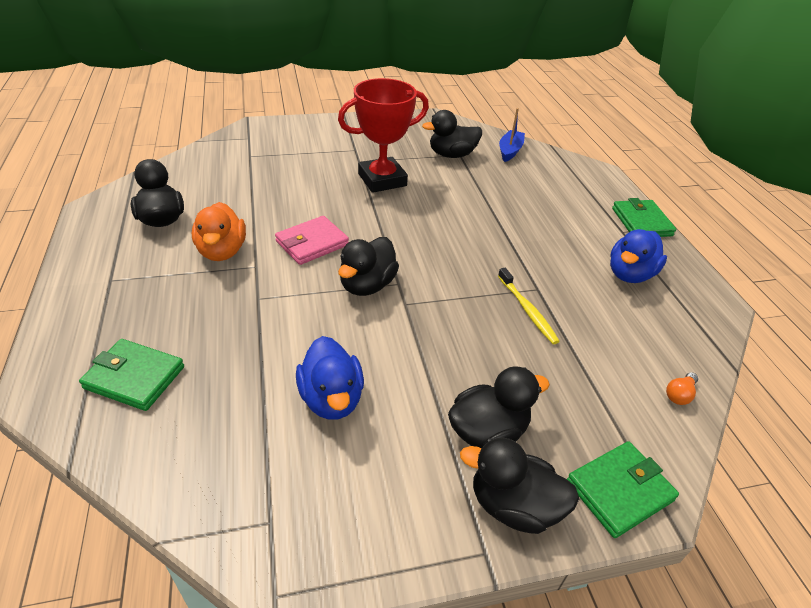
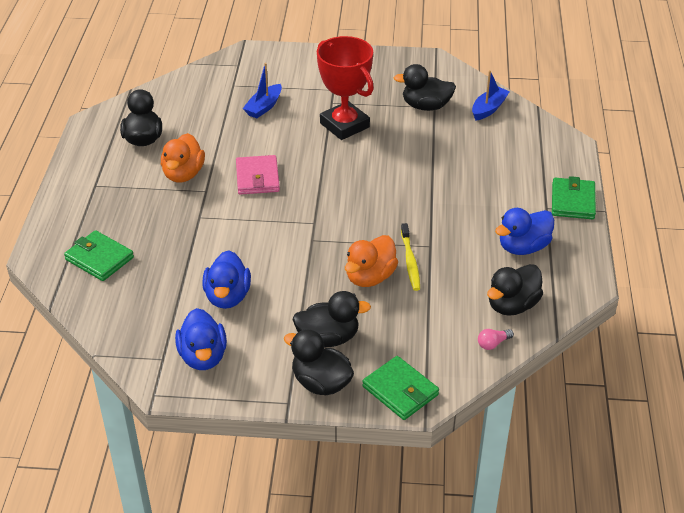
camera: 20 degrees right, 0 degrees up
(290, 172) = (264, 107): none -> blue boat
(312, 243) = (257, 178): pink wallet -> pink wallet turned 75 degrees counterclockwise
(330, 503) = (203, 357): none -> blue duck
(367, 285) = (288, 220): black duck -> black duck (512, 305)
(382, 180) = (344, 125): red trophy -> red trophy turned 60 degrees clockwise
(494, 337) = (370, 277): none -> orange duck
(619, 490) = (400, 391): green wallet -> green wallet turned 60 degrees clockwise
(679, 394) = (493, 343): orange light bulb -> pink light bulb

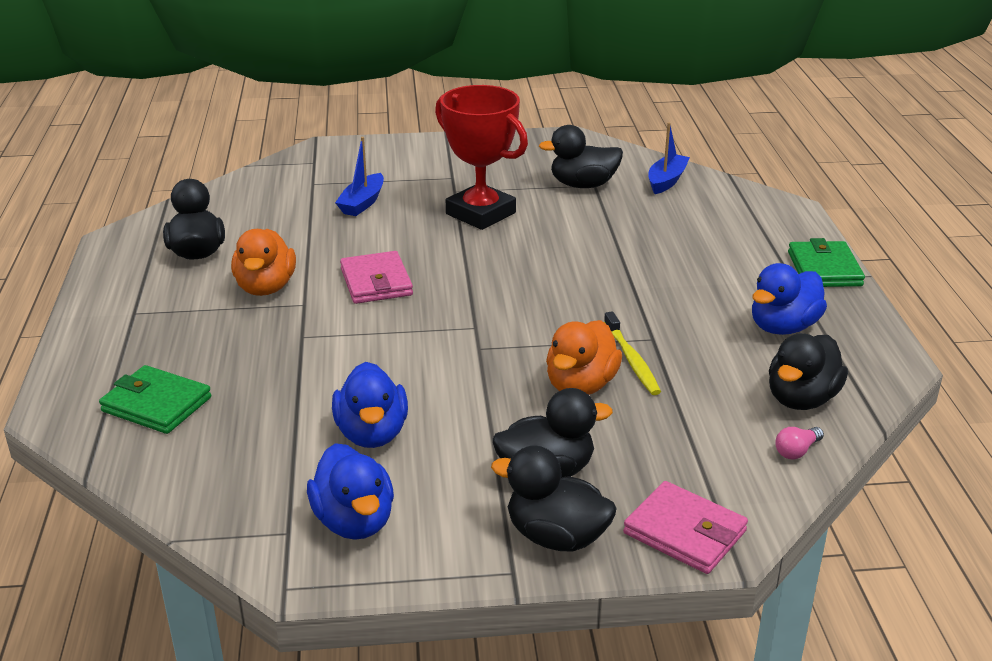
camera: 10 degrees left, 10 degrees down
(400, 391) = (685, 532): green wallet -> pink wallet

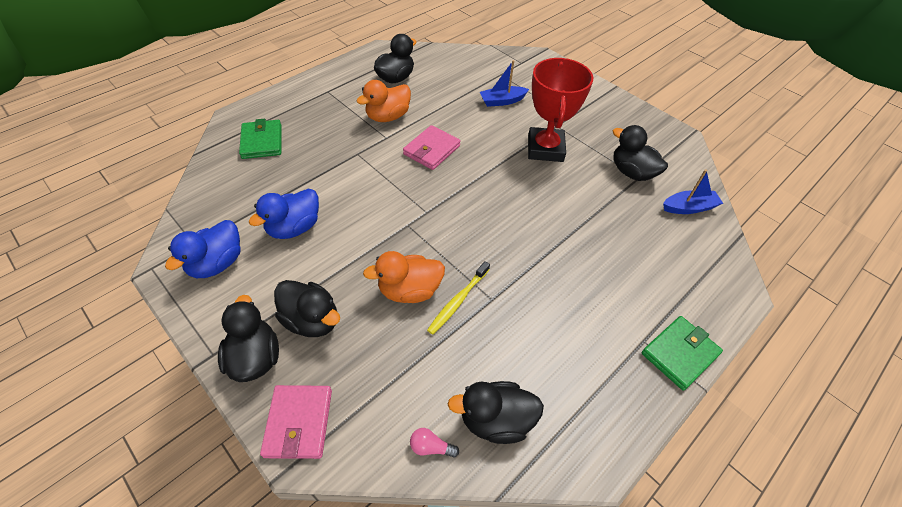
camera: 50 degrees right, 20 degrees up
(783, 327) = (575, 365): blue duck -> none

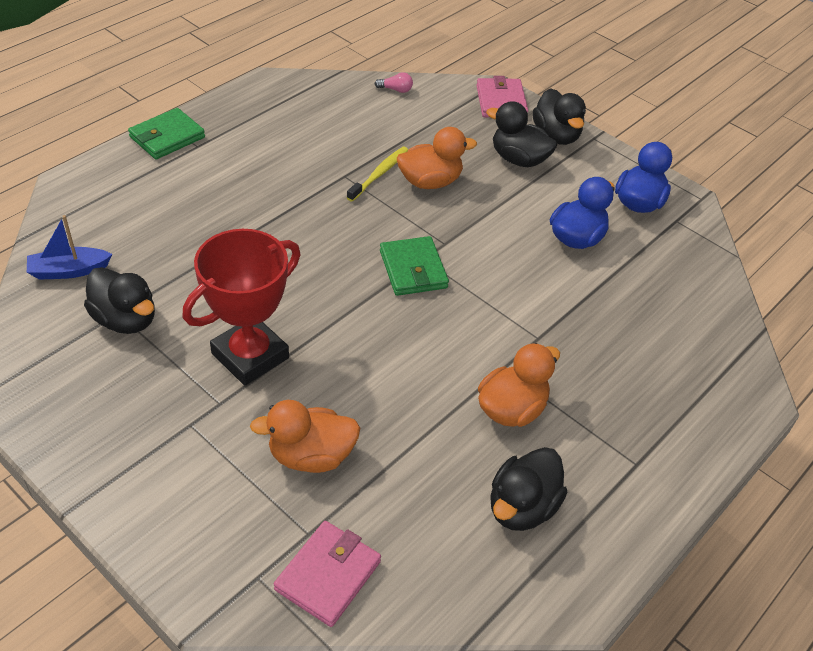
camera: 175 degrees right, 5 degrees down
(262, 142) = (685, 353): green wallet -> green wallet (413, 269)
(431, 150) = (429, 347): pink wallet -> pink wallet (328, 575)
(495, 420) = (345, 101): black duck -> none
(502, 101) = (311, 456): blue boat -> orange duck
(545, 149) = (250, 356): red trophy -> red trophy turned 45 degrees clockwise

